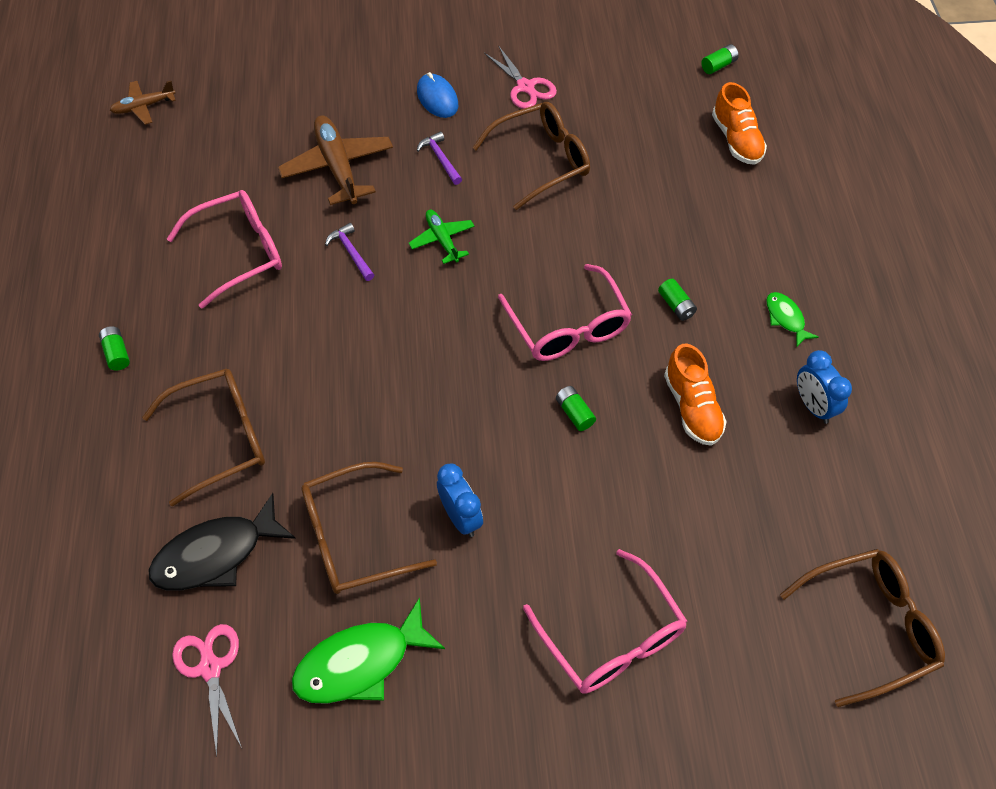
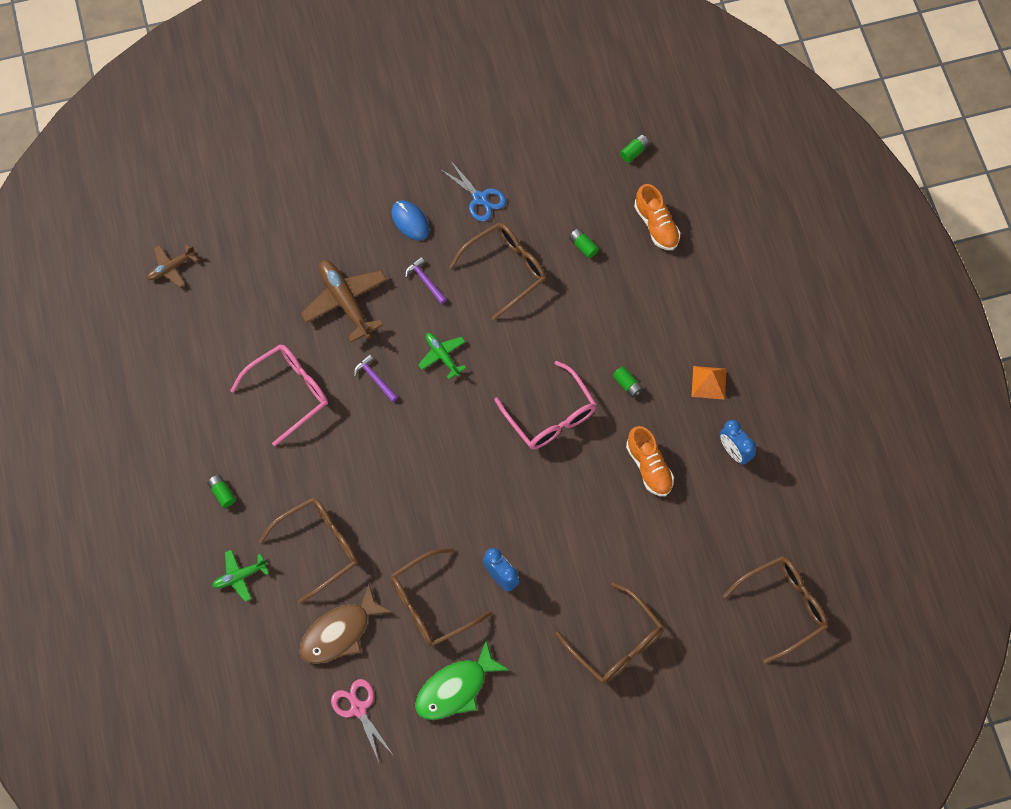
camera: 10 degrees left, 10 degrees up
(103, 458) = (239, 576): none -> green plane
(215, 554) = (340, 632): black fish -> brown fish
(525, 87) = (480, 198): pink scissors -> blue scissors
(574, 413) = (566, 485): green battery -> green battery (583, 246)
(612, 637) = (616, 643): pink glasses -> brown glasses
(785, 318) = (708, 382): green fish -> orange pyramid

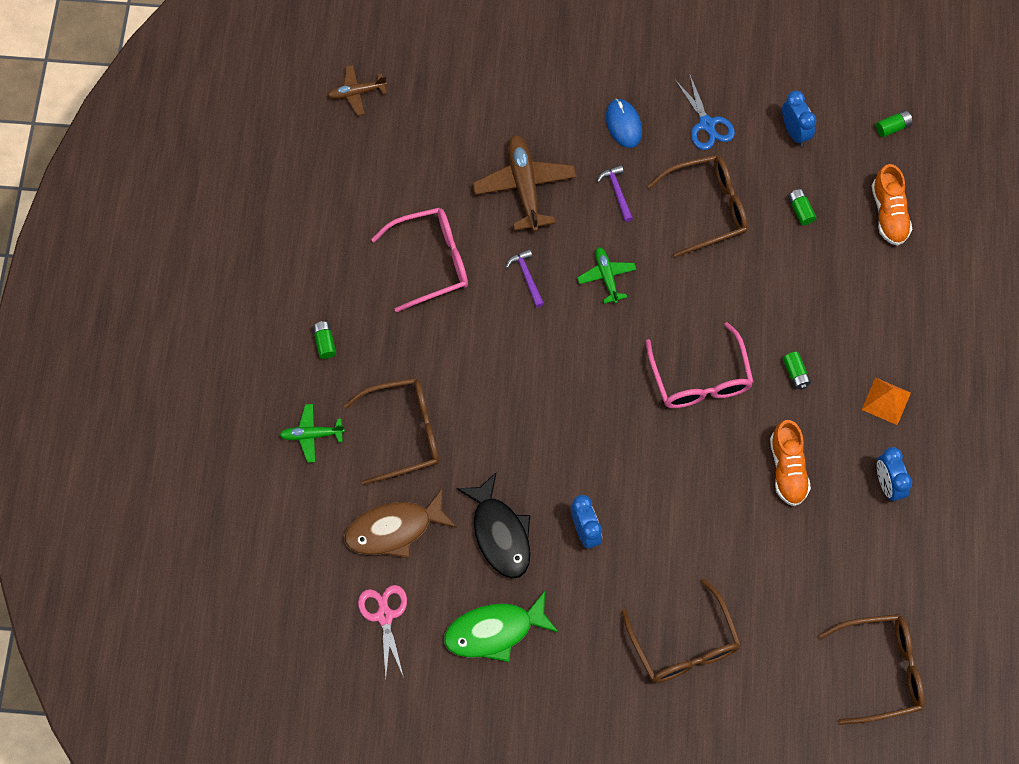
camera: 20 degrees right, 0 degrees up
(431, 604) = (500, 534): brown glasses -> black fish
(555, 181) = (794, 132): none -> blue clock

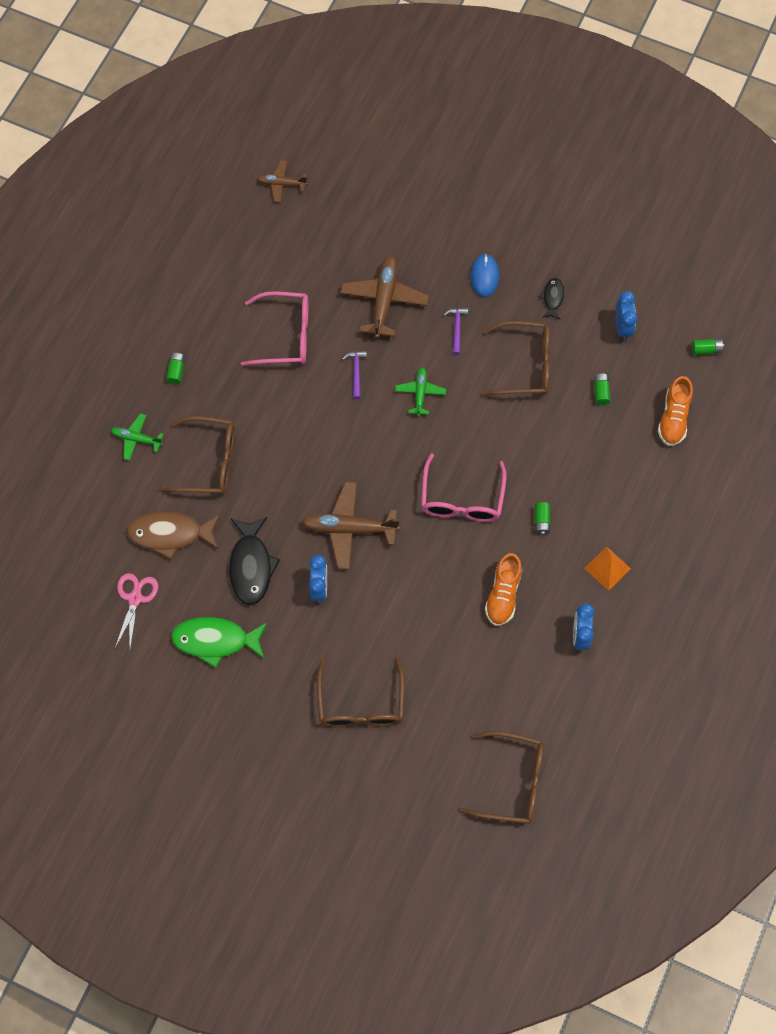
camera: 20 degrees right, 0 degrees up
(590, 454) = (349, 529): none -> brown plane
(707, 124) = (552, 298): blue scissors -> black fish

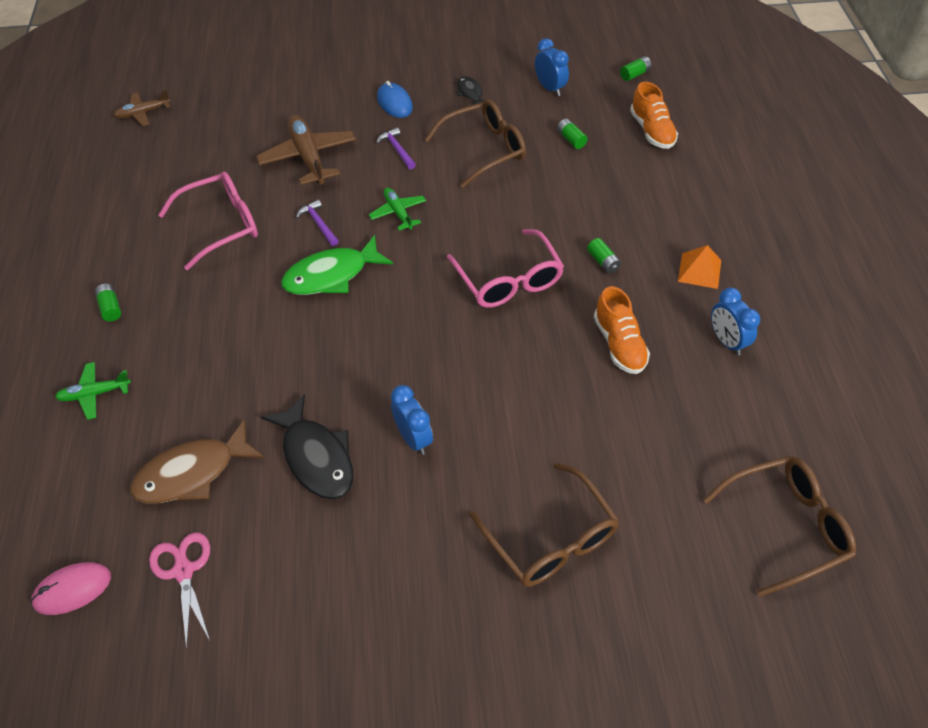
camera: 30 degrees left, 15 degrees down
(68, 574) = (72, 589): none -> pink mouse
(209, 462) = (200, 375): brown glasses -> none
(215, 640) = (321, 565): green fish -> green fish (331, 275)
(349, 529) = (407, 363): brown plane -> none

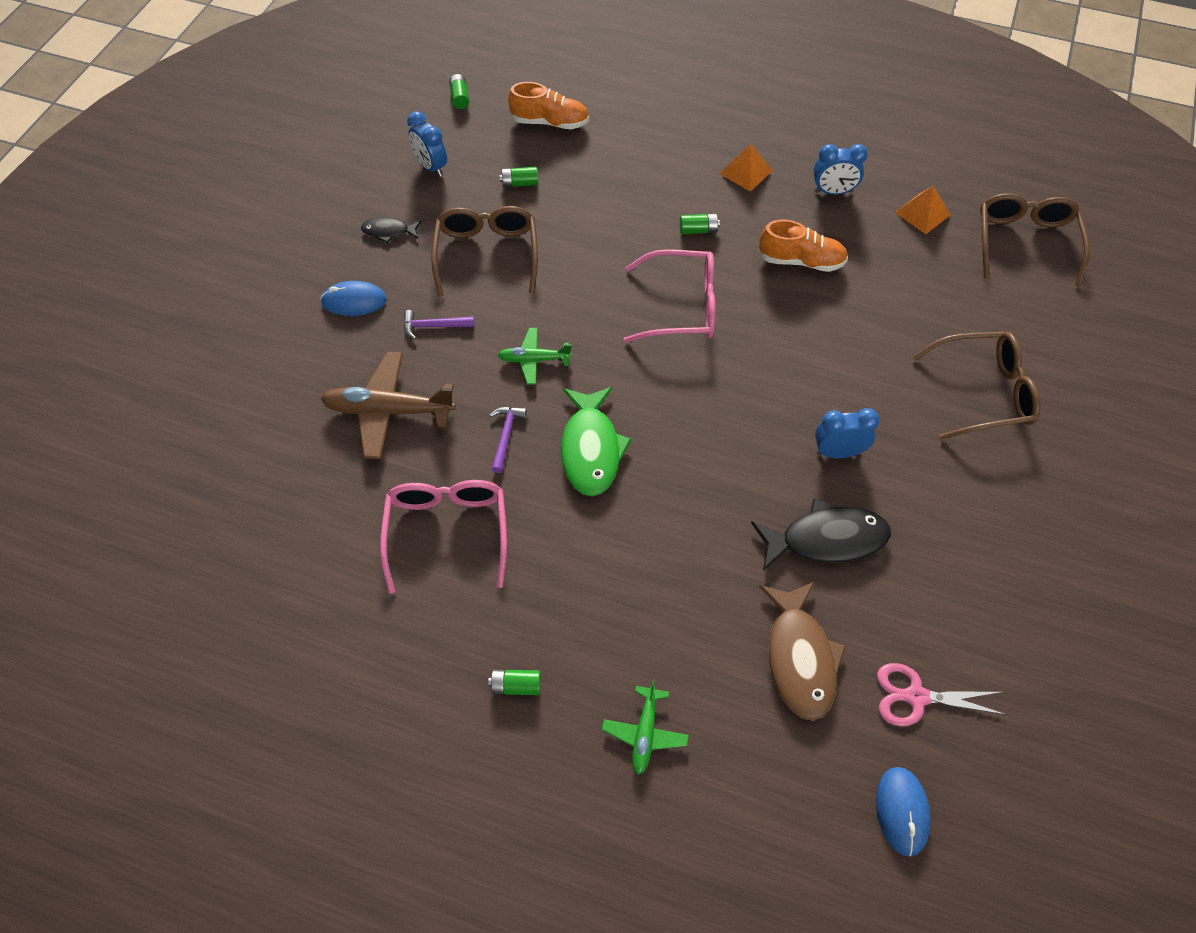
camera: 65 degrees left, 5 degrees up
(72, 589) = (902, 811): pink mouse -> blue mouse
(143, 113) = (170, 565): brown plane -> none
(318, 224) = (505, 436): purple hammer -> purple hammer turned 105 degrees clockwise
(550, 88) = (431, 167): blue clock -> blue clock turned 120 degrees counterclockwise
(756, 422) = (922, 213): none -> orange pyramid

